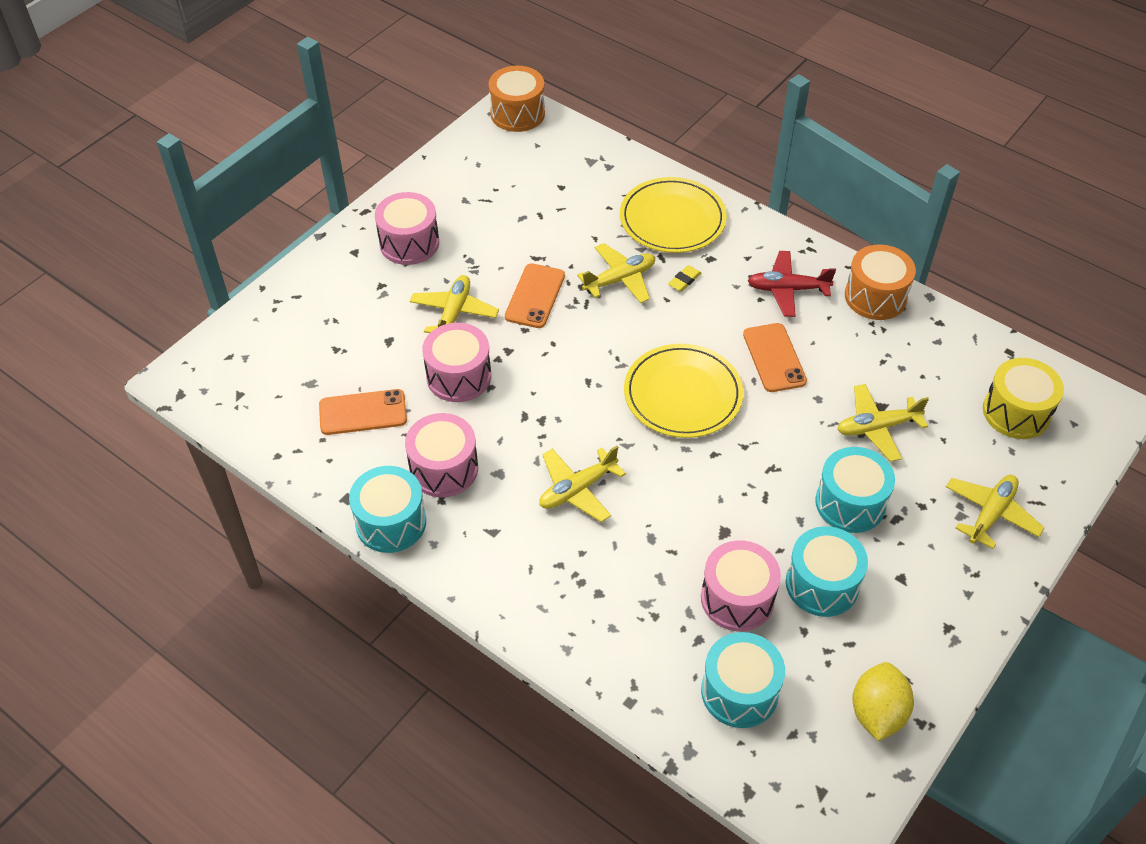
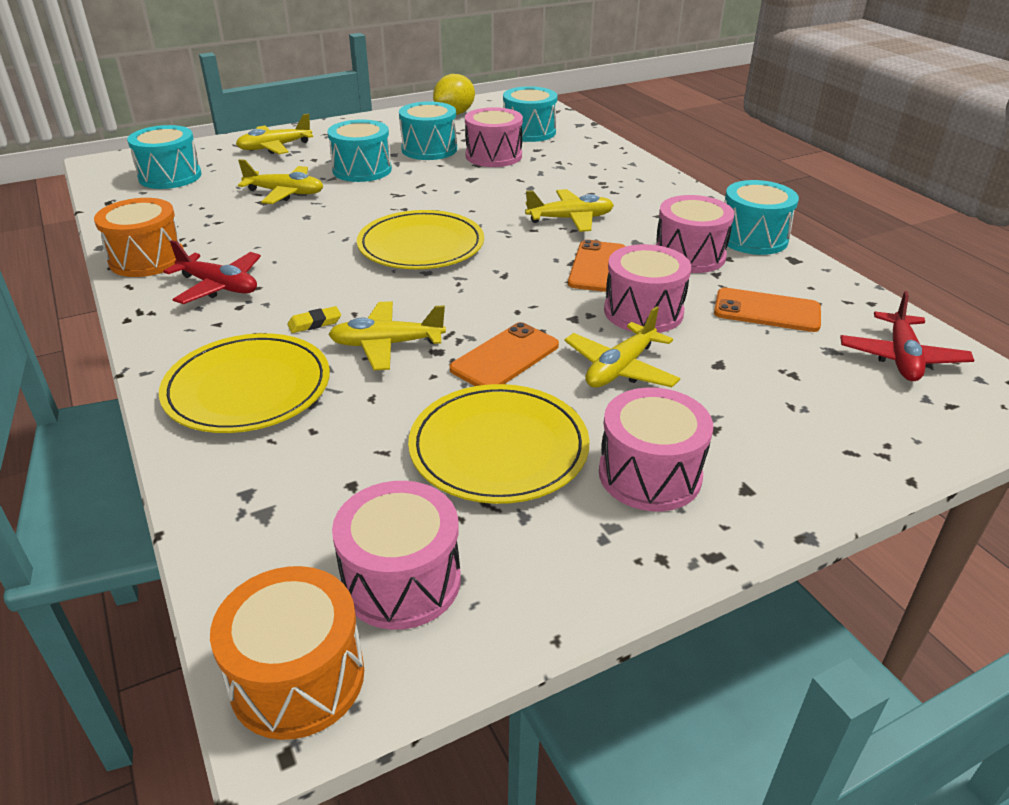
camera: 155 degrees left, 15 degrees down
(258, 393) = (901, 358): none -> red plane
(499, 231) = (499, 448): none -> yellow plate
(503, 155) = (401, 580): none -> pink drum
(774, 358) = (307, 246): orange phone -> orange phone (598, 267)
(1016, 412) = (170, 176): yellow drum -> turquoise drum

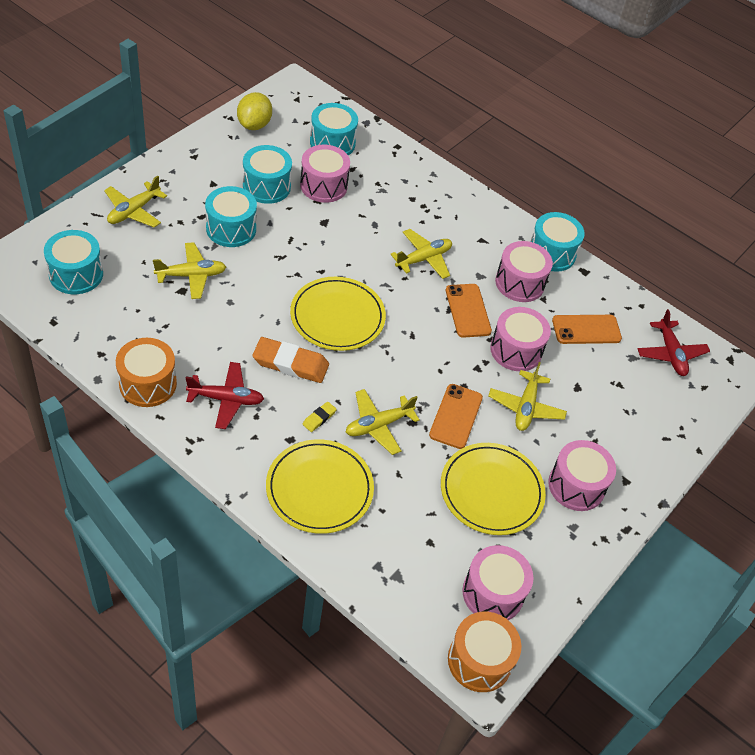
camera: 30 degrees left, 15 degrees up
(326, 272) = (290, 363): none -> orange eraser

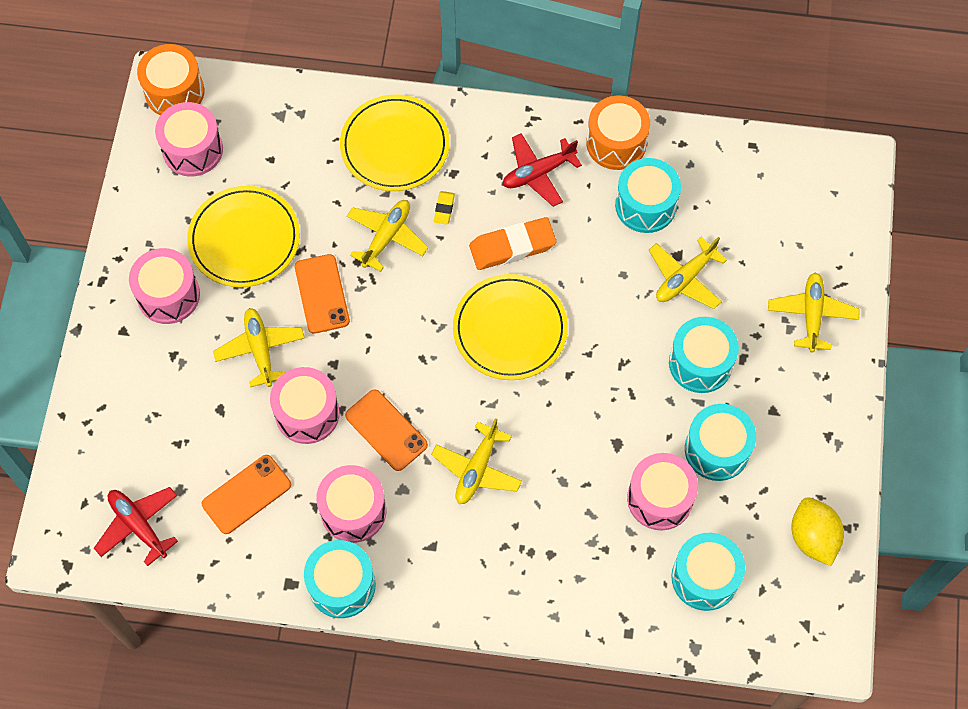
camera: 155 degrees right, 15 degrees up
(76, 274) = (785, 205): turquoise drum -> turquoise drum (645, 205)

